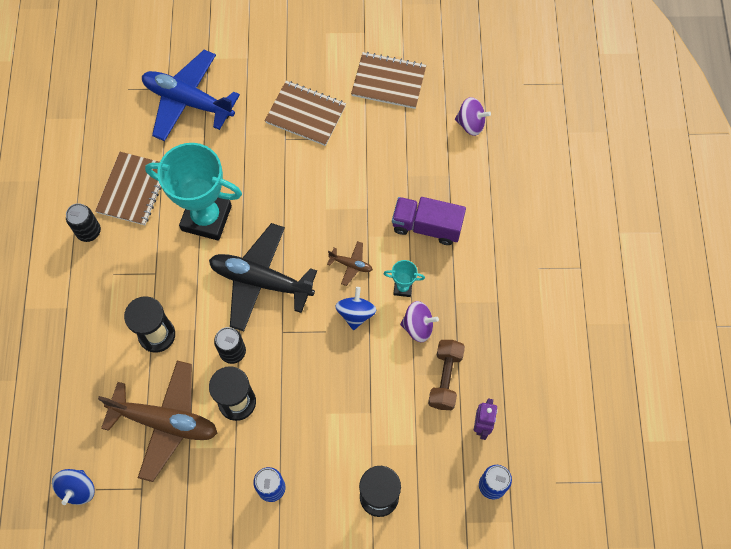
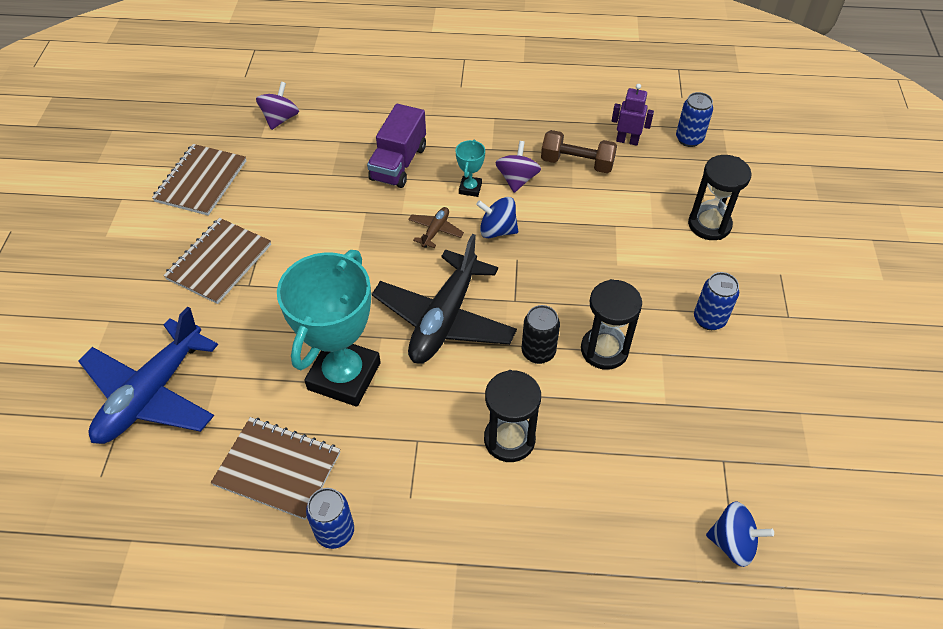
camera: 85 degrees left, 15 degrees down
(89, 232) = (335, 532): black can -> blue can
(165, 422) = (632, 431): brown plane -> none

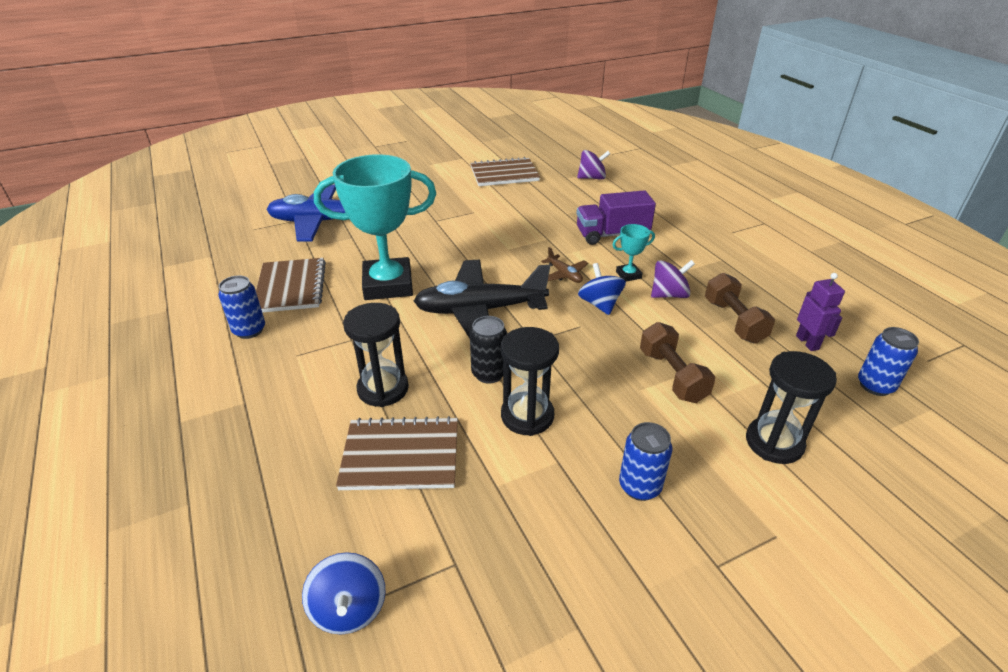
camera: 60 degrees right, 15 degrees down
(219, 262) = (444, 204): brown notebook -> brown notebook (401, 456)
(435, 231) = (564, 274): brown plane -> brown plane turned 60 degrees clockwise
(614, 237) = (672, 376): none -> brown dumbbell

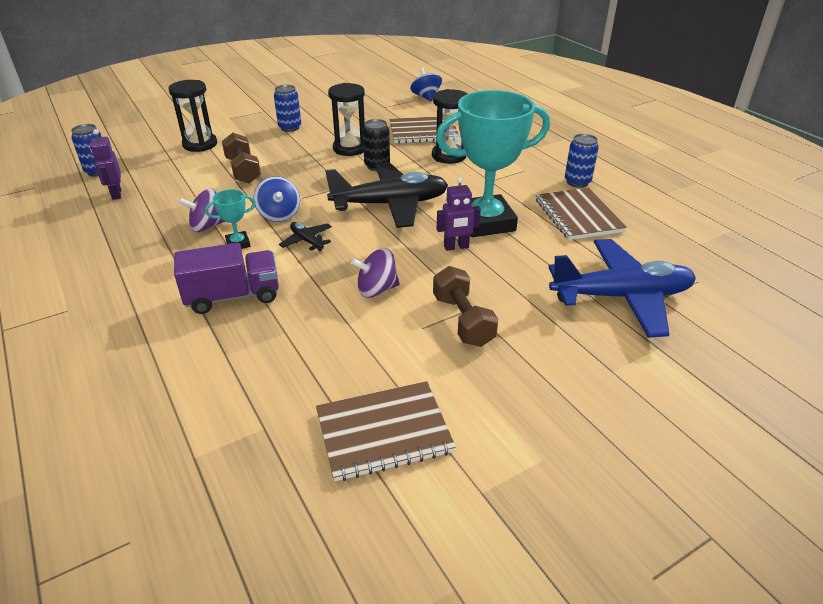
camera: 175 degrees right, 0 degrees up
(428, 262) = (456, 247): none -> purple robot
(564, 274) = (307, 241): brown plane -> black plane
(592, 178) = (214, 430): purple spinning top -> purple spinning top (376, 289)
(733, 321) = (164, 206): brown dumbbell -> brown dumbbell (463, 320)

